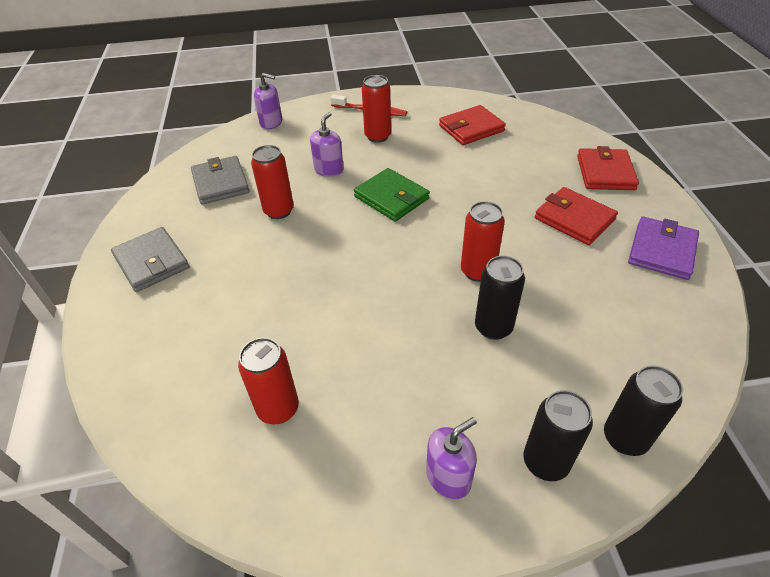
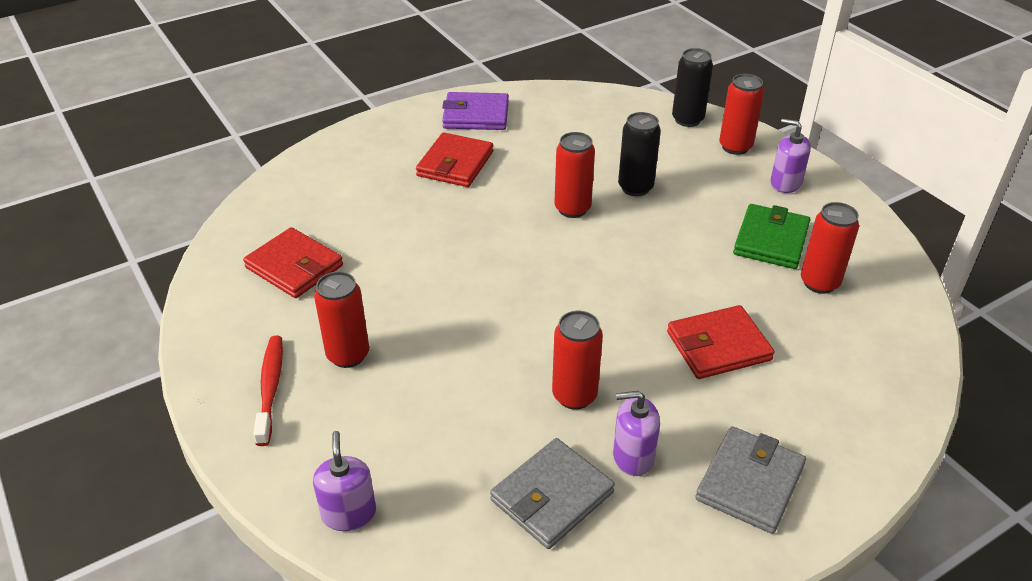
camera: 115 degrees left, 5 degrees down
(329, 170) = (457, 379): purple soap dispenser -> purple soap dispenser (633, 456)
(391, 197) = (488, 299): green wallet -> green wallet (771, 240)
(545, 462) = (735, 147): black can -> red can
(605, 173) = (361, 153): red wallet -> red wallet (718, 346)

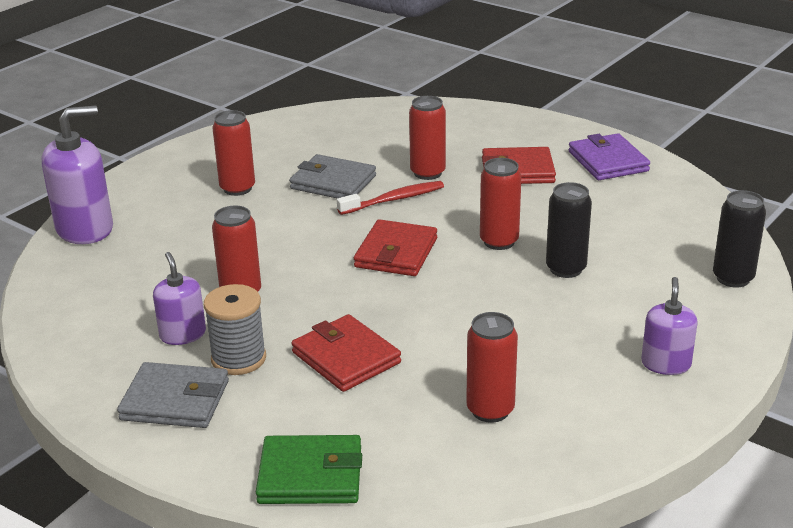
camera: 70 degrees right, 10 degrees down
(270, 388) = (190, 170): red toothbrush -> red toothbrush (394, 200)
(294, 266) = (324, 142): red wallet -> red wallet (396, 253)
(349, 513) = (85, 229): purple soap dispenser -> purple soap dispenser, size x1.72
(552, 496) = (126, 305): grey wallet -> grey wallet (333, 182)
(694, 420) = (238, 359): none -> grey spool
(735, 147) = (708, 318): red can -> red can (427, 173)
(771, 240) = (543, 367): green wallet -> green wallet (310, 475)

